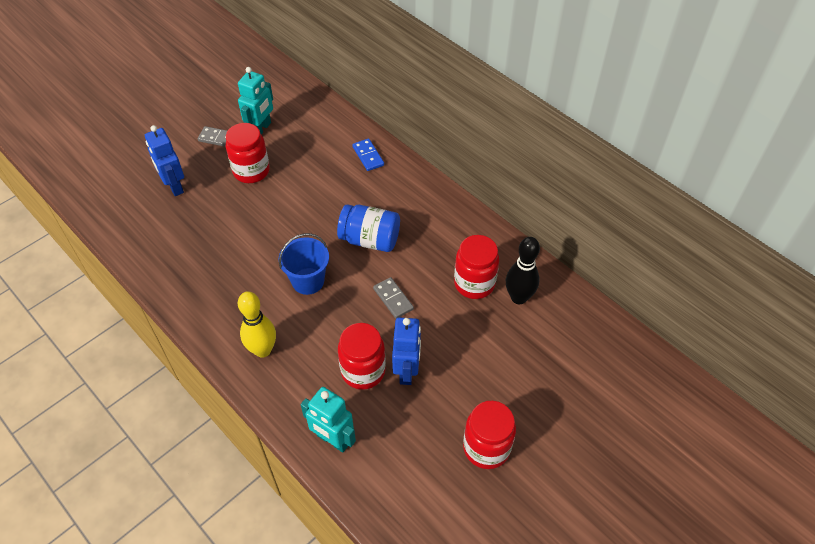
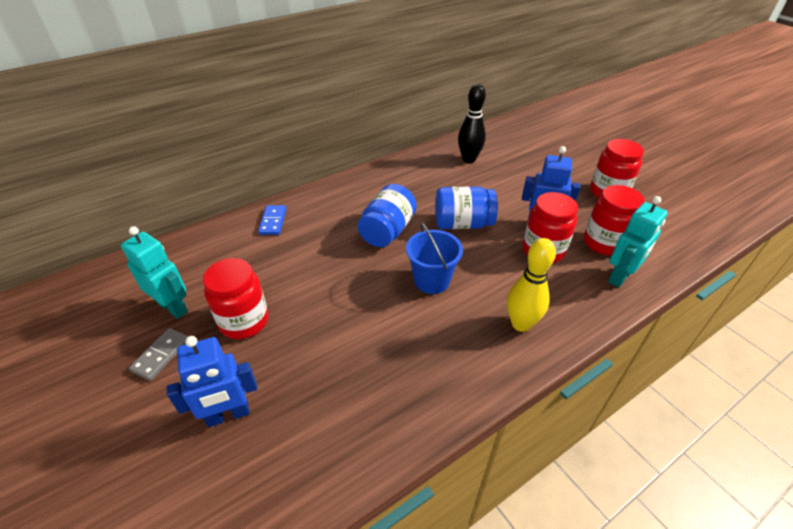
camera: 80 degrees left, 10 degrees down
(368, 156) = (273, 221): blue domino -> blue domino turned 75 degrees counterclockwise
(393, 299) = (462, 224): grey domino -> blue jar
(474, 283) = (452, 178): red jar -> red jar (604, 243)

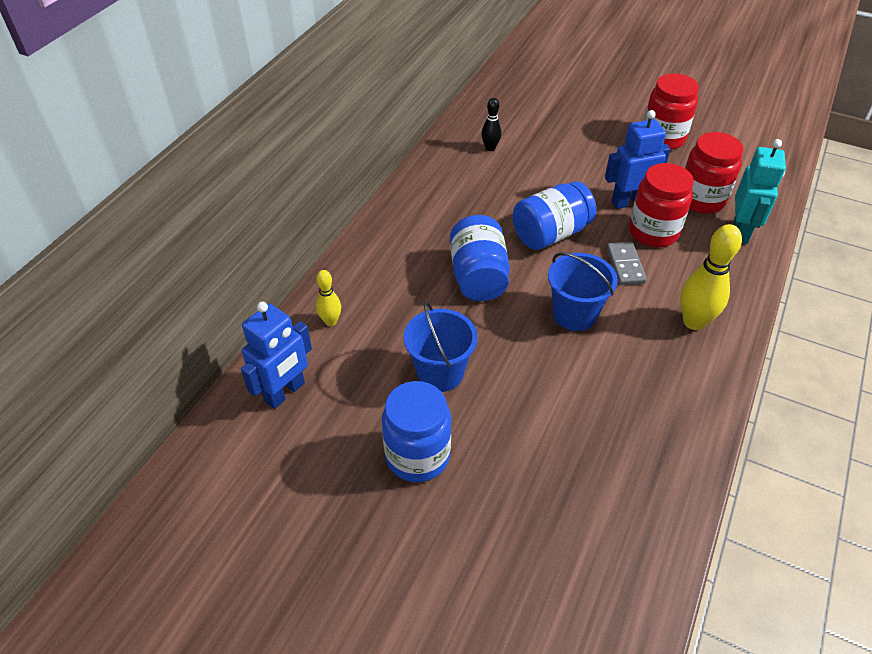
camera: 30 degrees left, 5 degrees up
(161, 355) = (360, 542): grey domino -> grey domino (625, 265)
(173, 307) = (315, 482): turquoise robot -> none
(228, 415) = (501, 560): blue robot -> blue robot (285, 392)
(244, 321) = (417, 456): red jar -> blue jar
(273, 221) = (331, 321): blue domino -> yellow bowling pin
(307, 278) = (440, 373): none -> blue bucket
(469, 159) = (490, 148): black bowling pin -> black bowling pin, size x0.56

